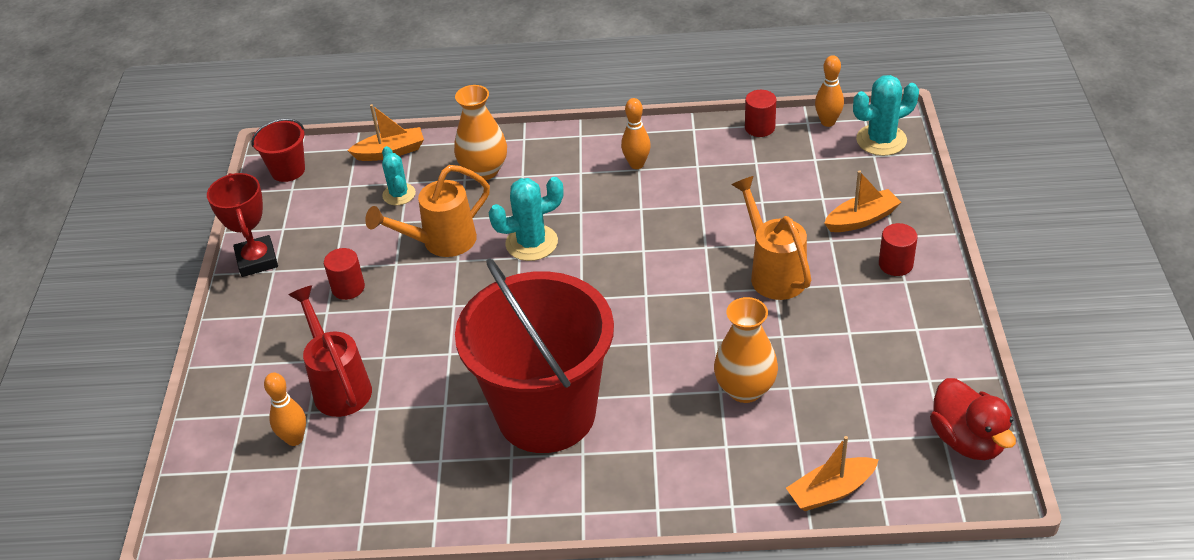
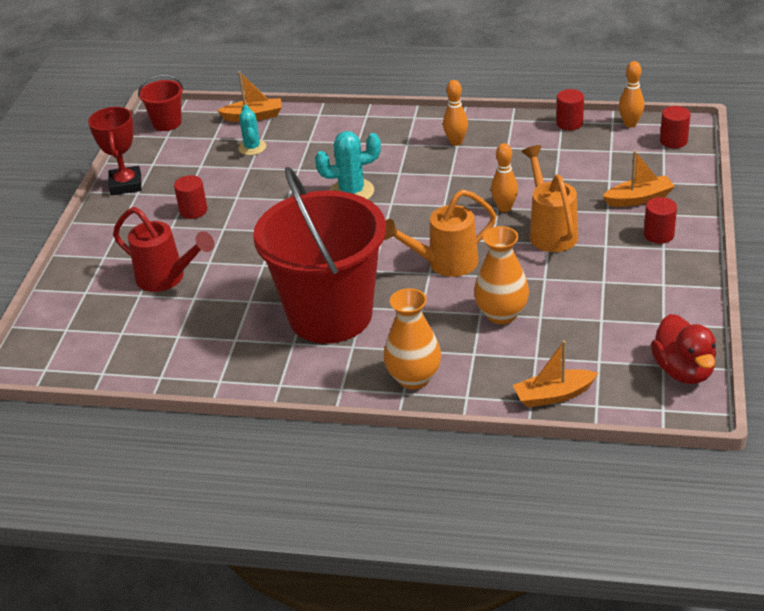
camera: 10 degrees right, 5 degrees down
(294, 439) = (123, 313): orange bowling pin -> orange bowling pin (504, 208)
(338, 385) = (167, 278): red watering can -> red watering can turned 135 degrees clockwise
(440, 243) = (276, 185): orange watering can -> orange watering can (444, 264)
(484, 170) = (327, 136): orange vase -> orange vase (414, 378)
(881, 140) = (673, 141): turquoise cactus -> red cylinder

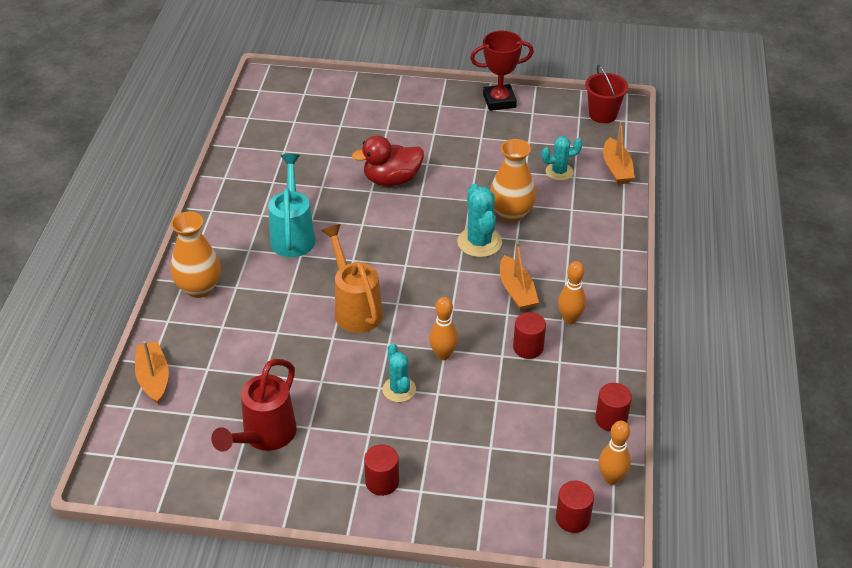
camera: 85 degrees right, 5 degrees up
(167, 278) = (359, 138): red watering can -> red watering can (264, 437)
(193, 211) = (456, 144): red cylinder -> red cylinder (528, 348)
(330, 315) = (293, 235): red bucket -> turquoise watering can
(501, 314) = (272, 347): orange vase -> orange vase (511, 213)
(550, 231) = (399, 389): orange watering can -> turquoise cactus
(639, 199) = (452, 471): orange boat -> orange boat (517, 291)
(683, 370) = (162, 477): red duck -> red duck (392, 180)

